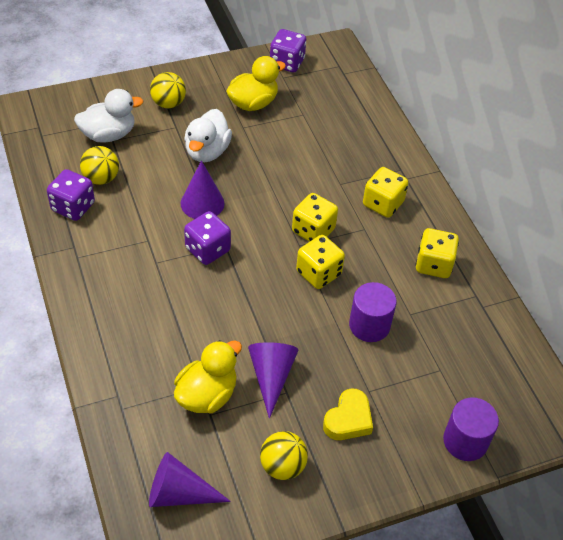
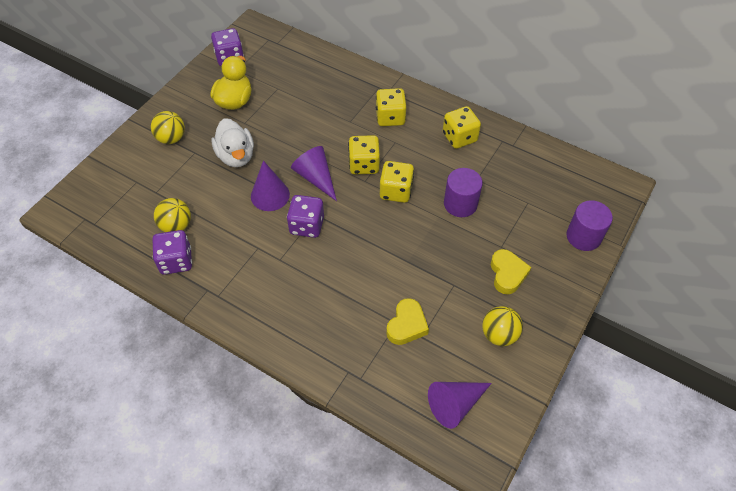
camera: 35 degrees left, 5 degrees up
(109, 135) = (148, 190): white duck -> none
(207, 395) = (406, 325): yellow duck -> yellow heart
(271, 376) = (434, 281): purple cone -> purple cone (315, 177)

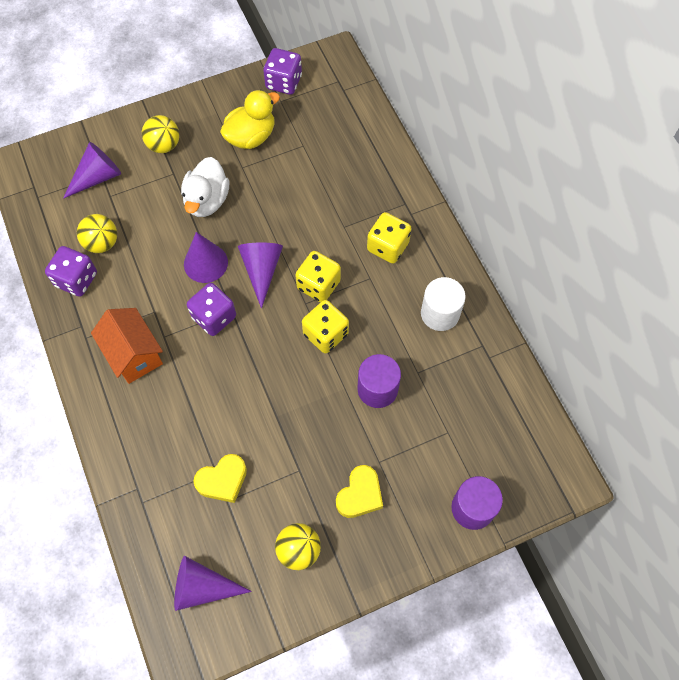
camera: 35 degrees right, 10 degrees up
(135, 185) = (97, 177): none -> purple cone
(267, 284) = (134, 354): none -> orange house
(459, 137) = (440, 313): yellow dice -> white cylinder

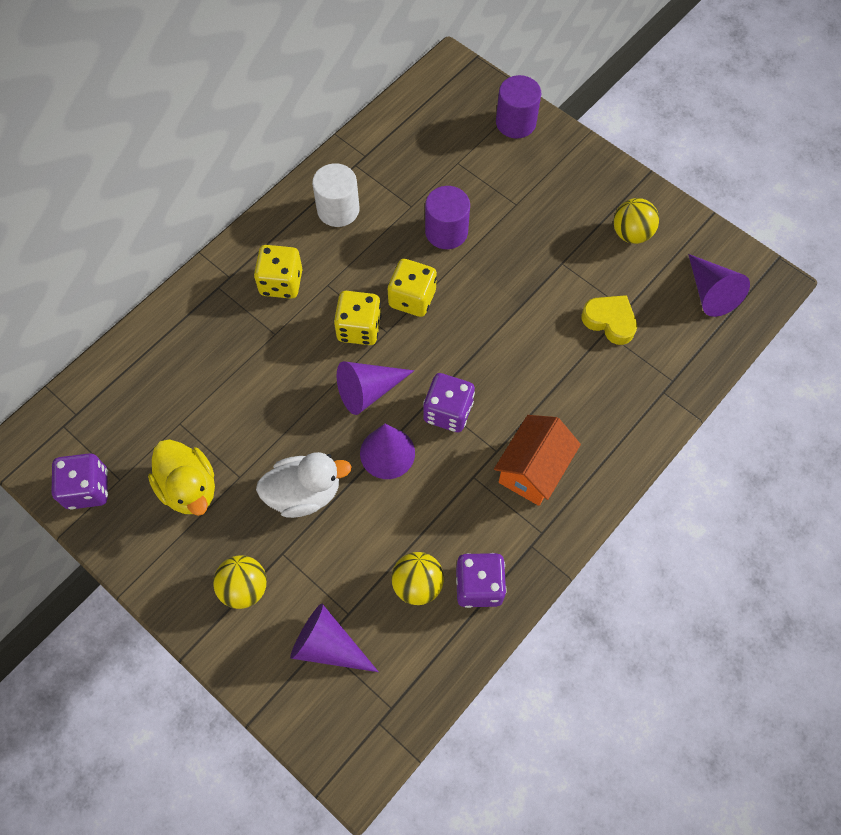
camera: 115 degrees left, 0 degrees up
(251, 137) = (189, 488): yellow duck -> yellow duck turned 150 degrees counterclockwise
(360, 494) = (554, 207): yellow heart -> none

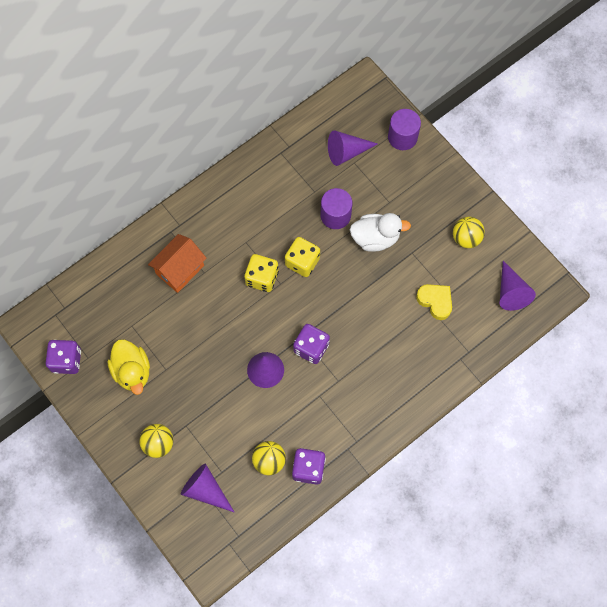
camera: 10 degrees right, 5 degrees up
(281, 283) = (214, 235): yellow dice -> none
(304, 493) = (206, 388): white duck -> white duck (375, 238)
(338, 209) = (262, 186): white cylinder -> none
(368, 391) = (260, 324): purple cone -> purple cone (346, 152)
(533, 470) = (359, 398): orange house -> orange house (180, 270)

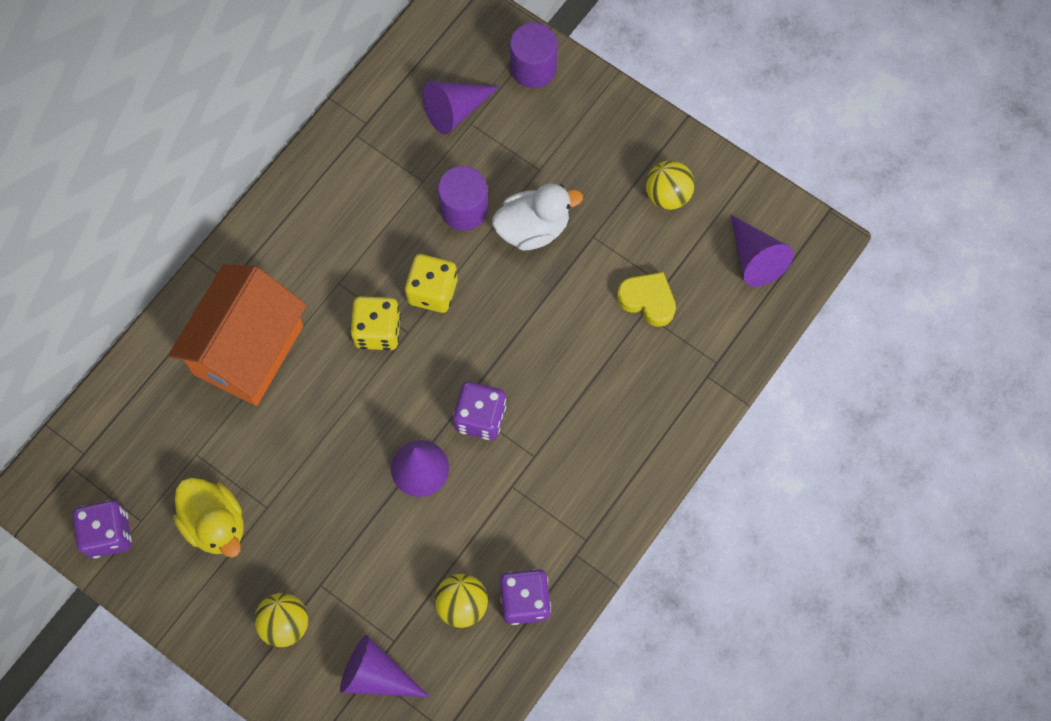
camera: 15 degrees left, 0 degrees up
(180, 270) = (248, 350): orange house -> orange house, size x1.55

